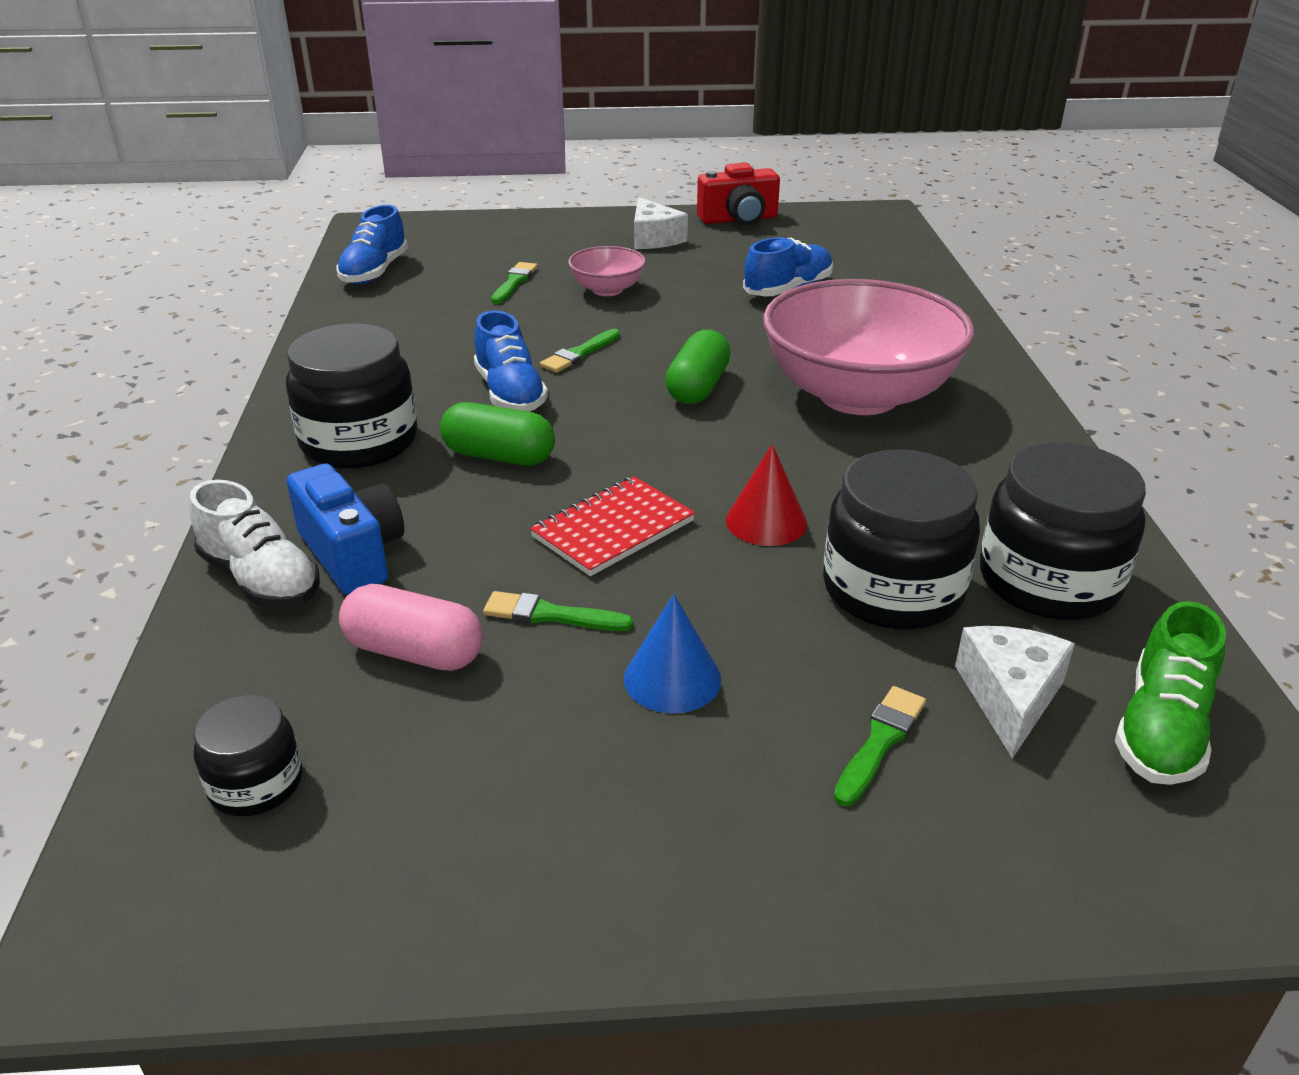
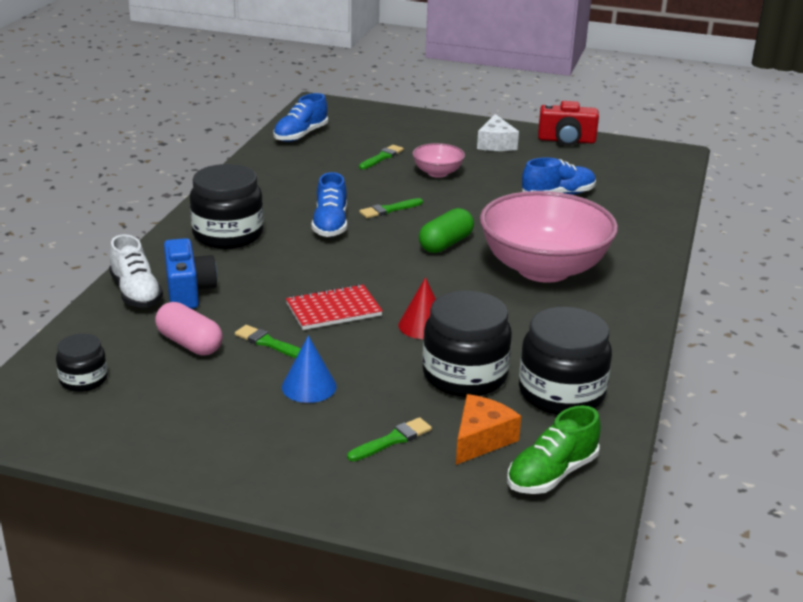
camera: 20 degrees right, 5 degrees down
(499, 456) = (299, 258): green capsule -> none
(1010, 697) = (481, 439): white cheese -> orange cheese

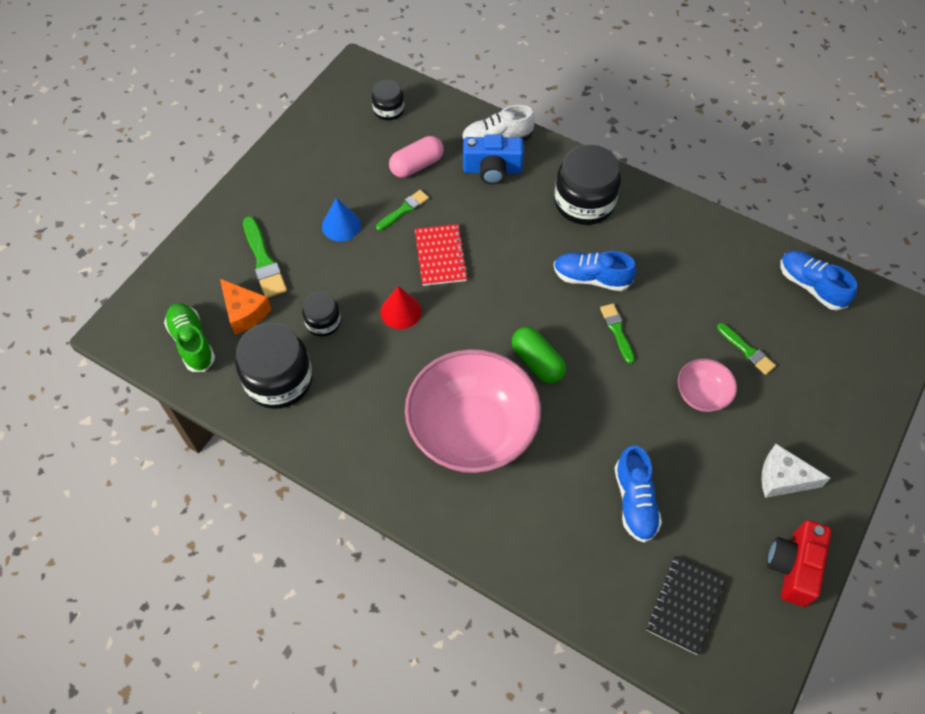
camera: 105 degrees right, 30 degrees up
(392, 440) = (263, 261): green brush -> green brush, size x1.55
(465, 375) = (323, 322): black jar -> black jar, size x0.54
(628, 173) = (685, 605): none -> black notebook

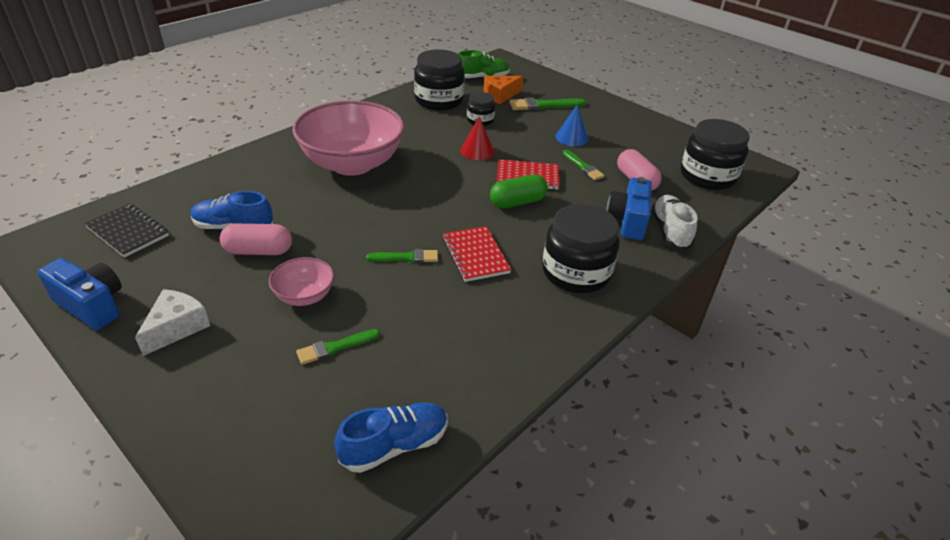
camera: 100 degrees right, 20 degrees down
(388, 110) = (707, 176): black jar -> black jar, size x1.86
(537, 362) = (397, 205): green capsule -> green capsule (517, 202)
(591, 278) = (475, 255): blue shoe -> red notebook
(660, 460) = (258, 251): none -> pink capsule
(793, 567) = (92, 305): red camera -> blue camera

